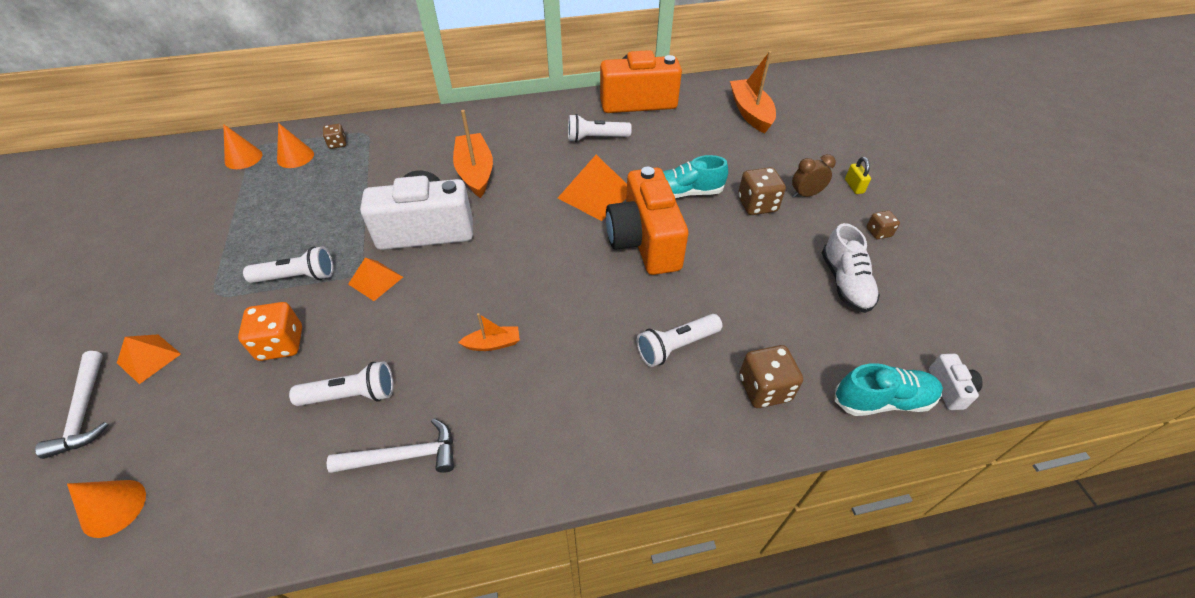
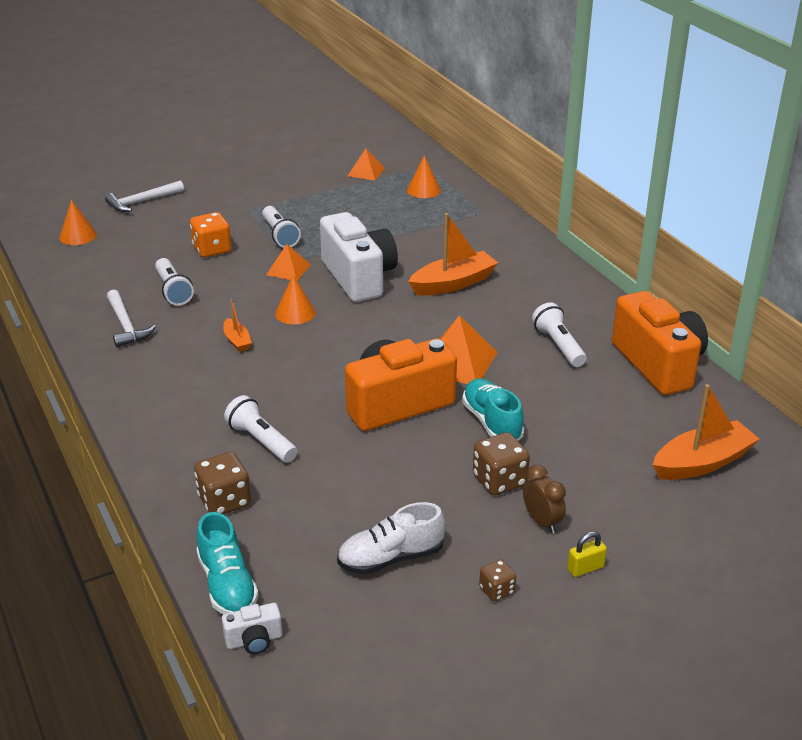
camera: 75 degrees right, 15 degrees down
(149, 358) = (187, 206): orange pyramid -> orange pyramid (366, 172)
(243, 158) = (409, 169): orange cone -> orange cone (295, 313)
(337, 144) = (454, 203): brown dice -> none

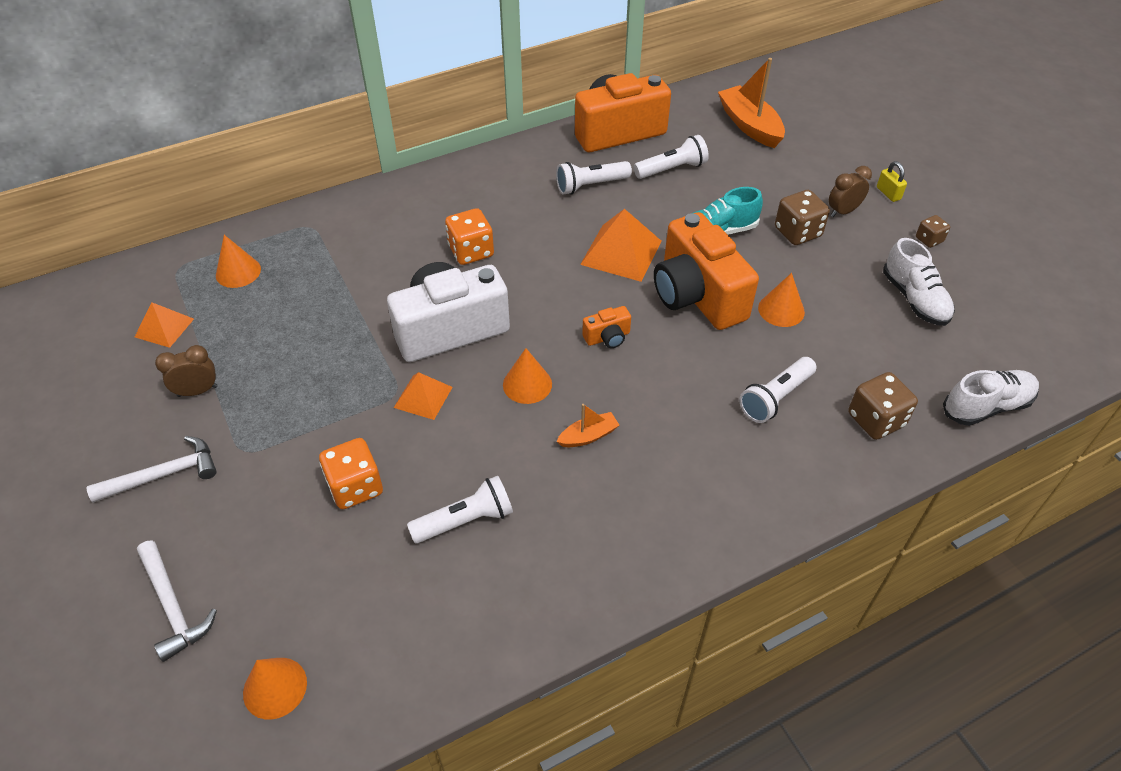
camera: 90 degrees left, 15 degrees up
(126, 326) = (554, 565): white hammer -> white hammer (164, 475)
(227, 585) = (986, 406): turquoise shoe -> white shoe
(254, 640) = (1041, 382): white camera -> none
(280, 235) = (329, 411): white flashlight -> white flashlight (672, 169)
(305, 189) = (197, 391): none -> brown clock
(344, 352) = (607, 337): none -> orange camera
(376, 456) = (781, 310): none -> orange cone
(453, 283) = (471, 251): orange boat -> orange dice

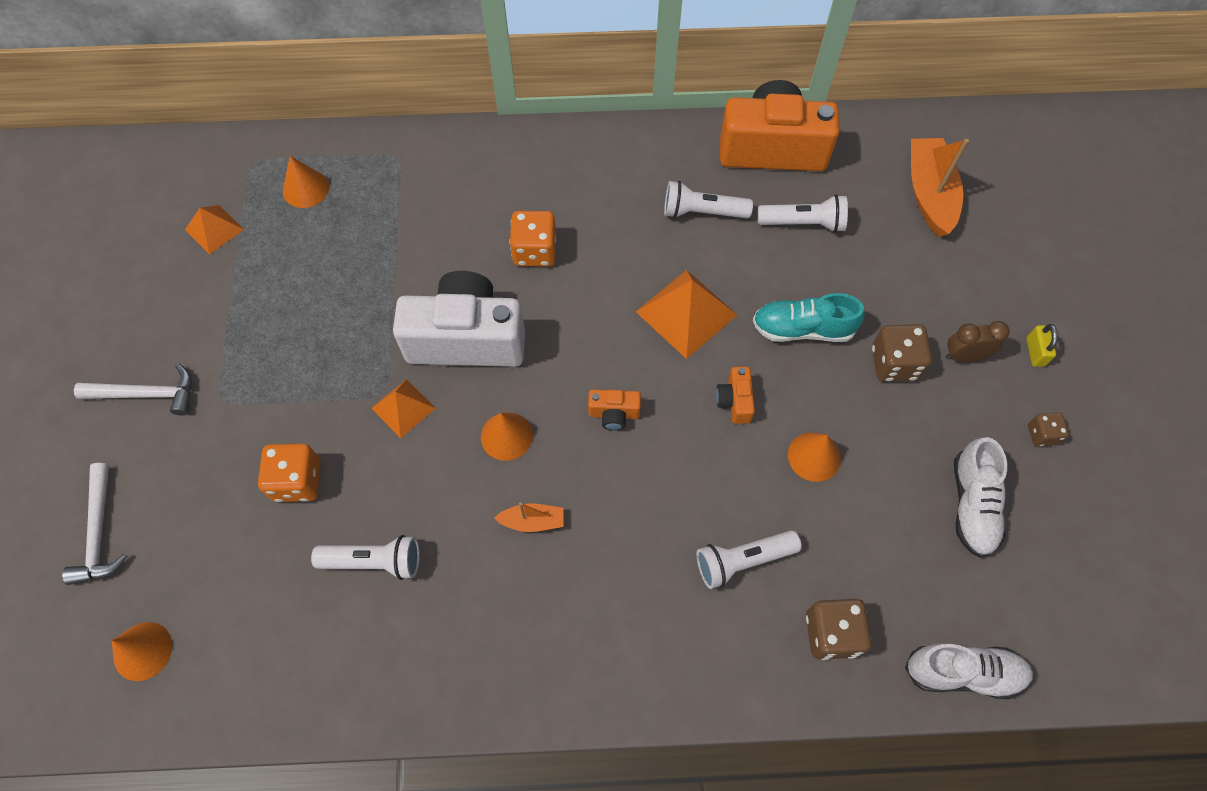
camera: 25 degrees right, 15 degrees up
(197, 391) = (212, 315): brown clock -> none
(697, 296) = (734, 401): orange camera -> orange camera, size x0.42

